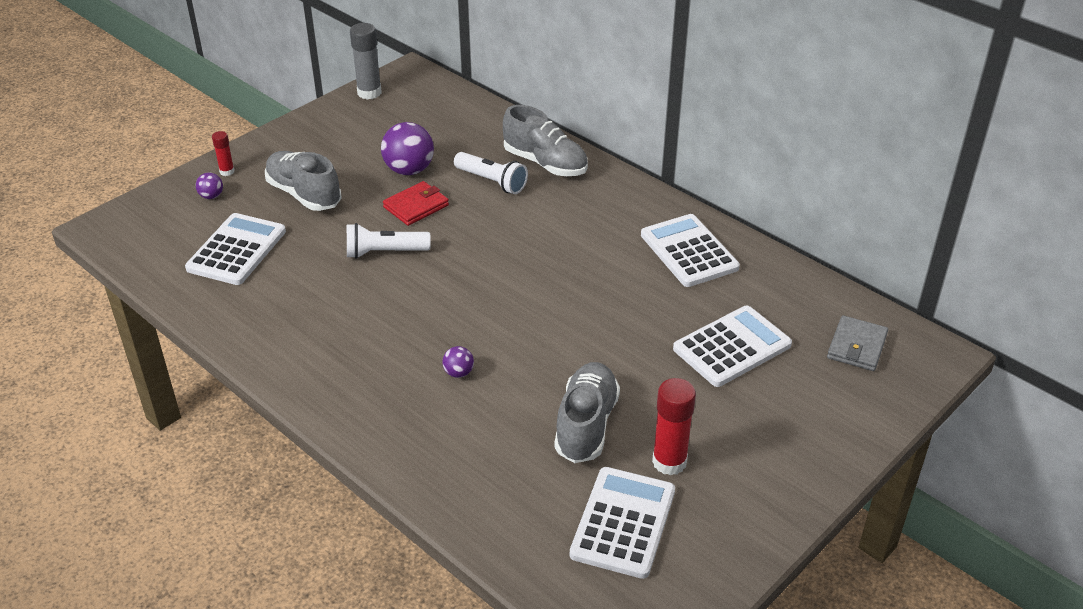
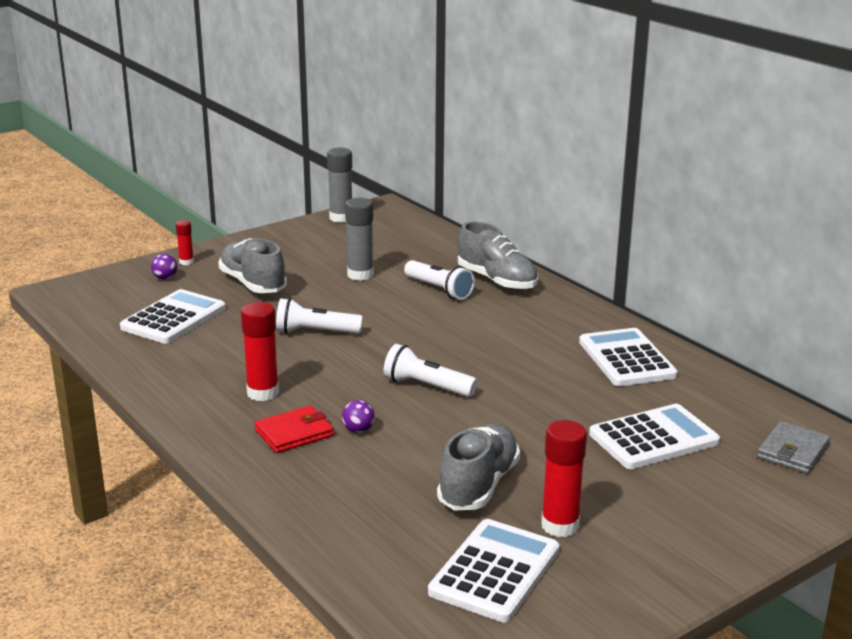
camera: 10 degrees right, 15 degrees down
(354, 337) = (263, 393): none -> red glue stick
(409, 170) = (360, 275): purple ball -> grey glue stick
(416, 206) = (358, 301): red wallet -> red wallet (294, 433)
(509, 309) = (426, 386): none -> white flashlight

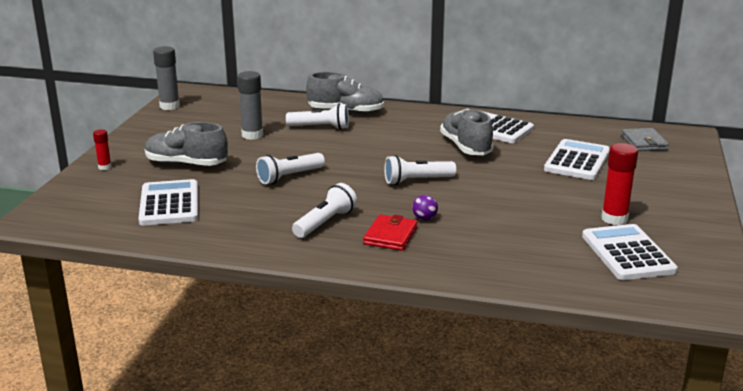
camera: 40 degrees left, 0 degrees up
(165, 278) = (109, 182): purple ball -> none
(263, 393) = (325, 222): red glue stick -> white flashlight
(478, 485) = (541, 218): grey shoe -> grey shoe (465, 147)

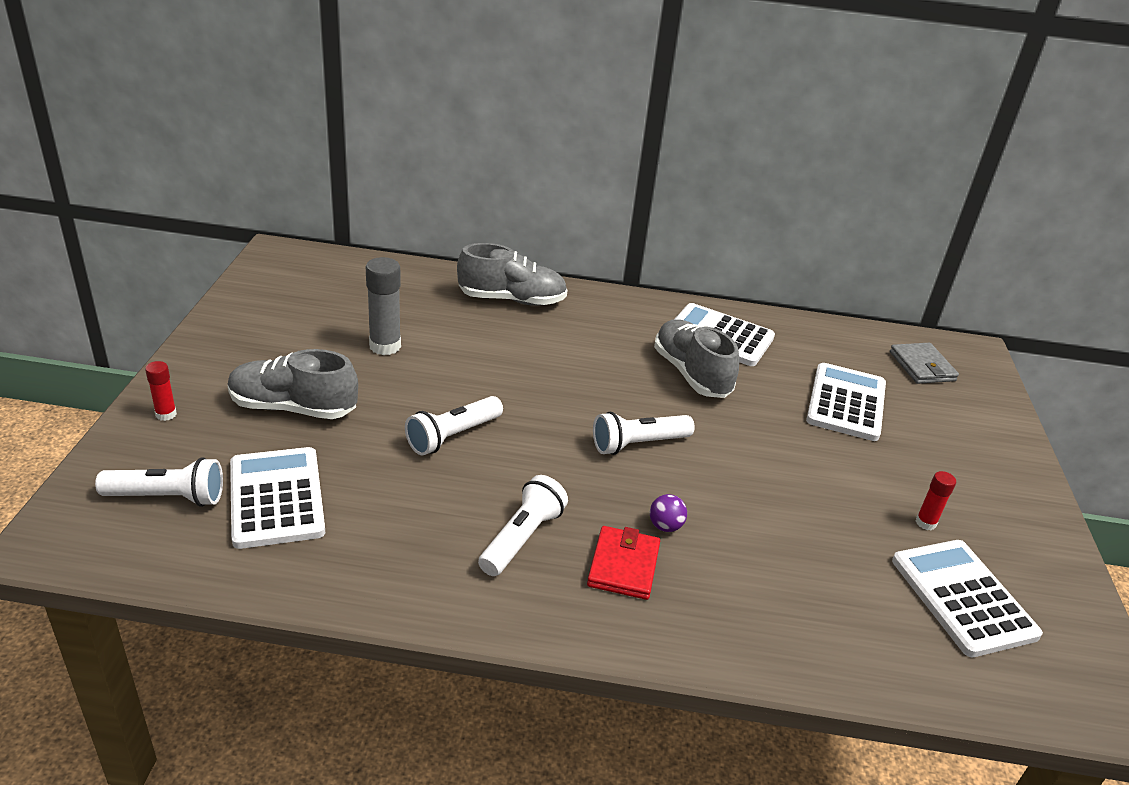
camera: 10 degrees left, 10 degrees up
(169, 106) = (254, 283): grey glue stick -> none
(321, 127) = (482, 331): white flashlight -> white flashlight (168, 497)
(614, 219) = (925, 523): red glue stick -> red glue stick, size x0.56

